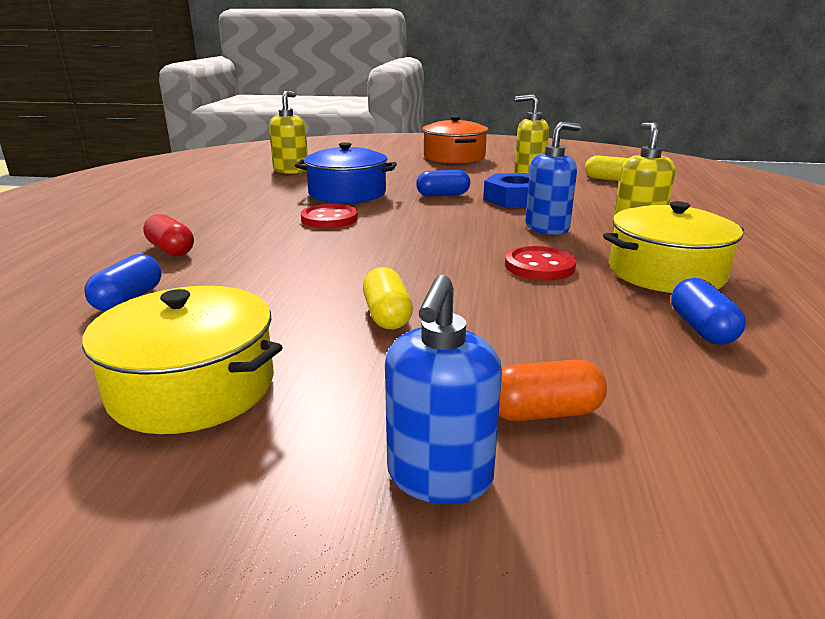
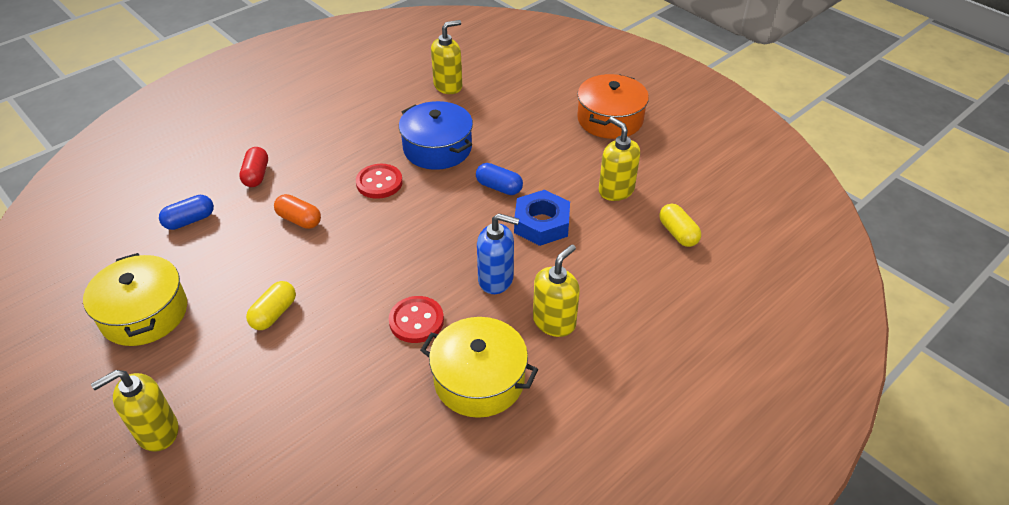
camera: 40 degrees right, 20 degrees up
(439, 477) = (157, 432): blue soap dispenser -> yellow soap dispenser
(543, 412) = (237, 431): orange capsule -> orange capsule (299, 220)
(701, 329) = (400, 438): blue capsule -> none

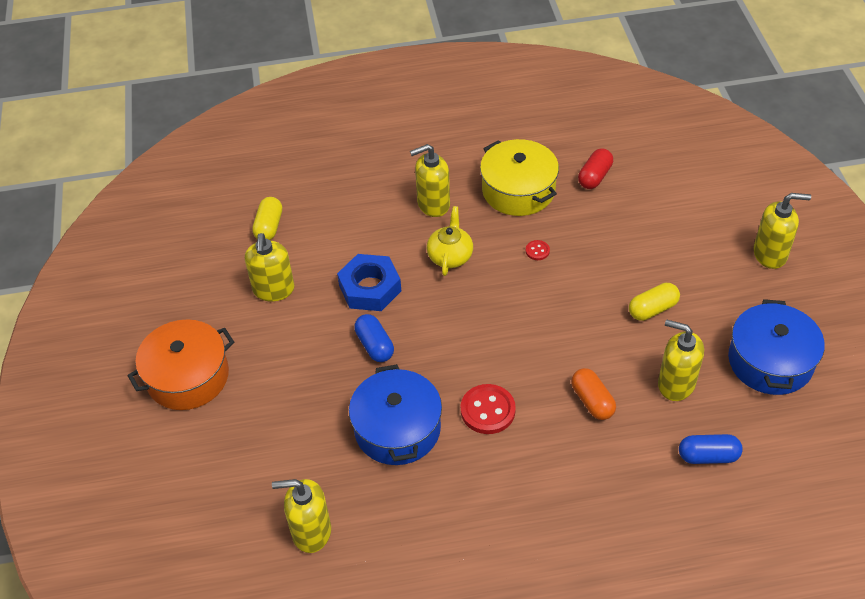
camera: 145 degrees left, 5 degrees up
(144, 313) = (770, 361): yellow pot -> blue pot
(231, 259) = (676, 384): none -> yellow soap dispenser
(256, 175) = (616, 490): red capsule -> red capsule (594, 177)
(416, 321) = (537, 251): red button -> red button, size x0.49
(496, 279) = (450, 256): blue soap dispenser -> yellow teapot

